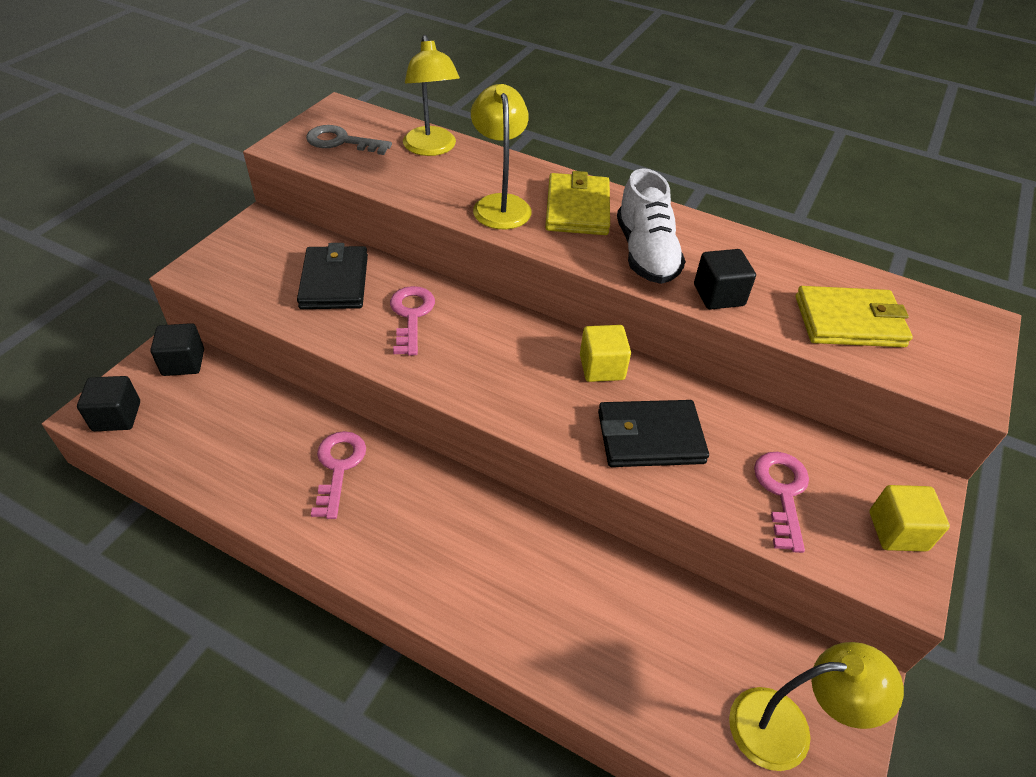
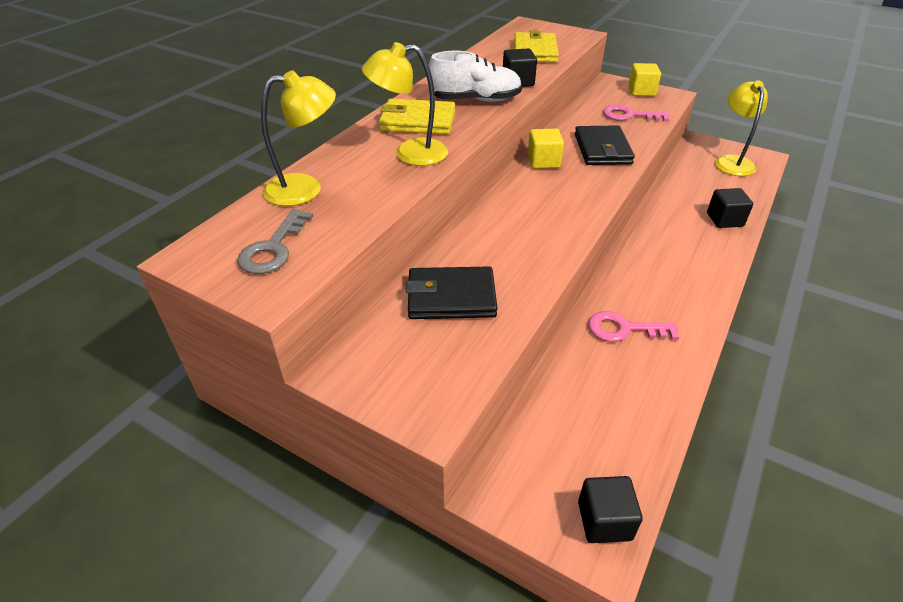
camera: 85 degrees left, 5 degrees down
(183, 362) = (512, 472): black cube -> black cube (724, 220)
(411, 316) = (498, 247): pink key -> none

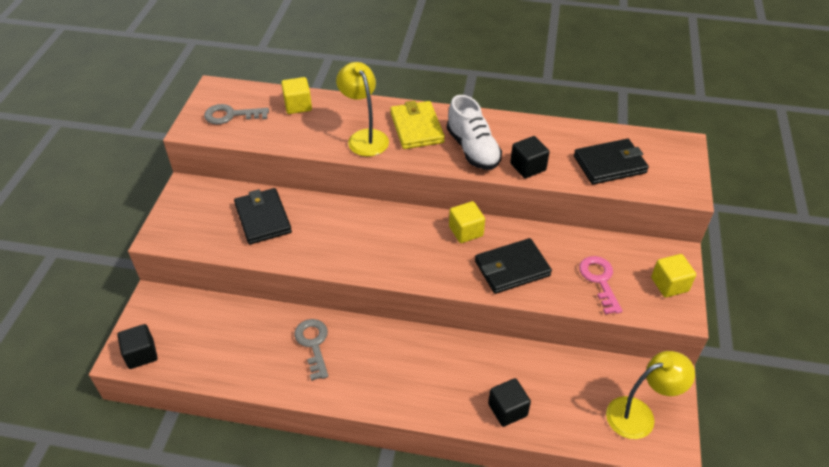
camera: 70 degrees right, 5 degrees up
(305, 189) = (298, 105): yellow lamp -> yellow cube
(535, 51) = (610, 164): yellow wallet -> black wallet
(624, 329) = (313, 344): pink key -> grey key

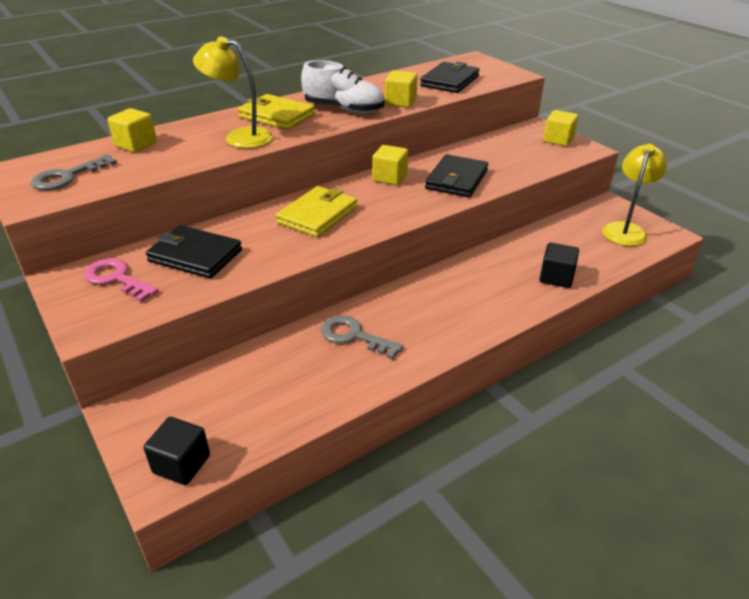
camera: 45 degrees left, 10 degrees down
(371, 234) = (318, 215): none -> yellow wallet
(528, 167) = (400, 102): black cube -> yellow cube
(599, 280) = (519, 158): pink key -> pink key (117, 279)

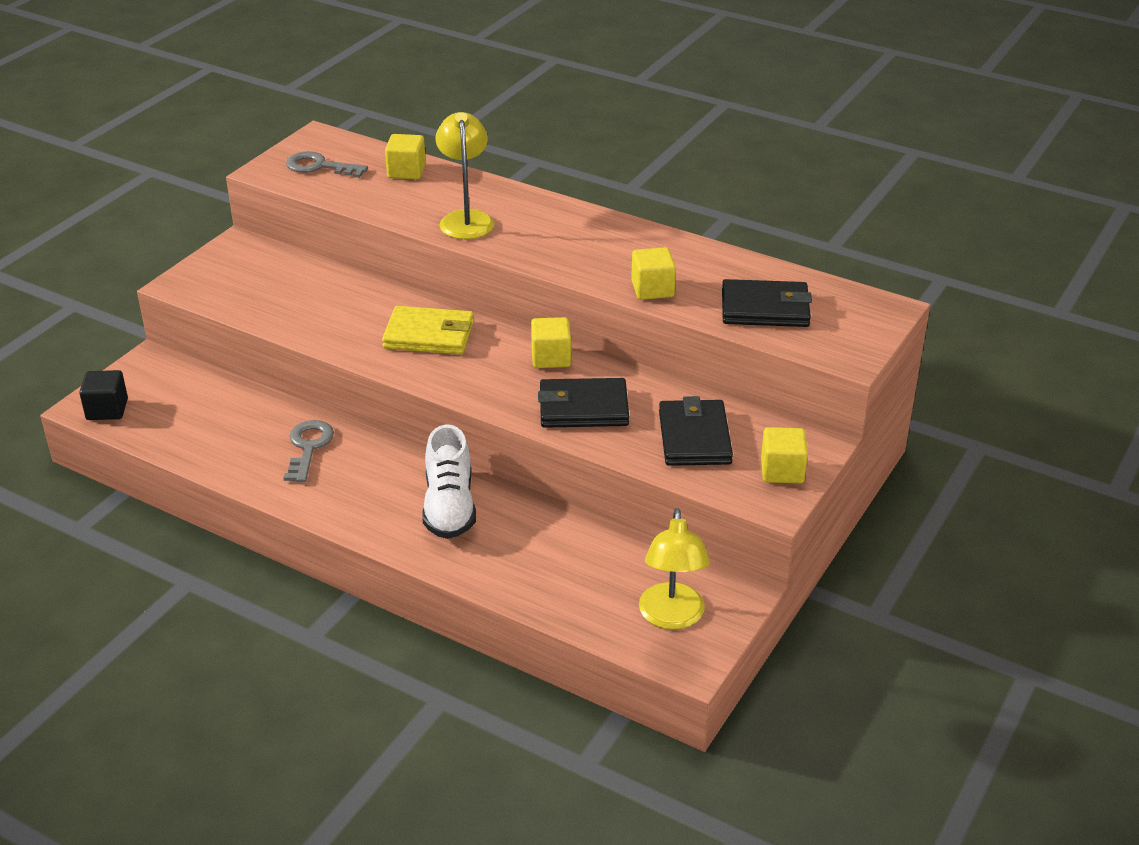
camera: 65 degrees right, 0 degrees up
(117, 279) = (251, 268): pink key -> none
(195, 255) = (309, 292): black wallet -> black wallet (694, 437)
(277, 116) = (539, 222): yellow wallet -> none
(344, 109) = (594, 257): white shoe -> white shoe (449, 507)
(556, 277) = (503, 569): black cube -> none
(626, 229) = (672, 617): yellow lamp -> yellow lamp turned 90 degrees clockwise

